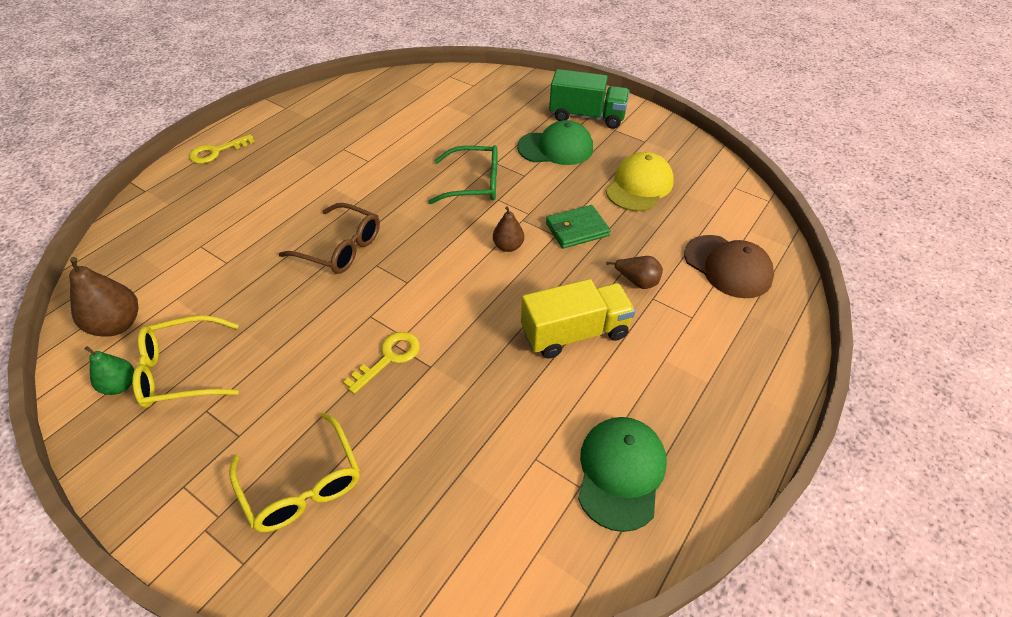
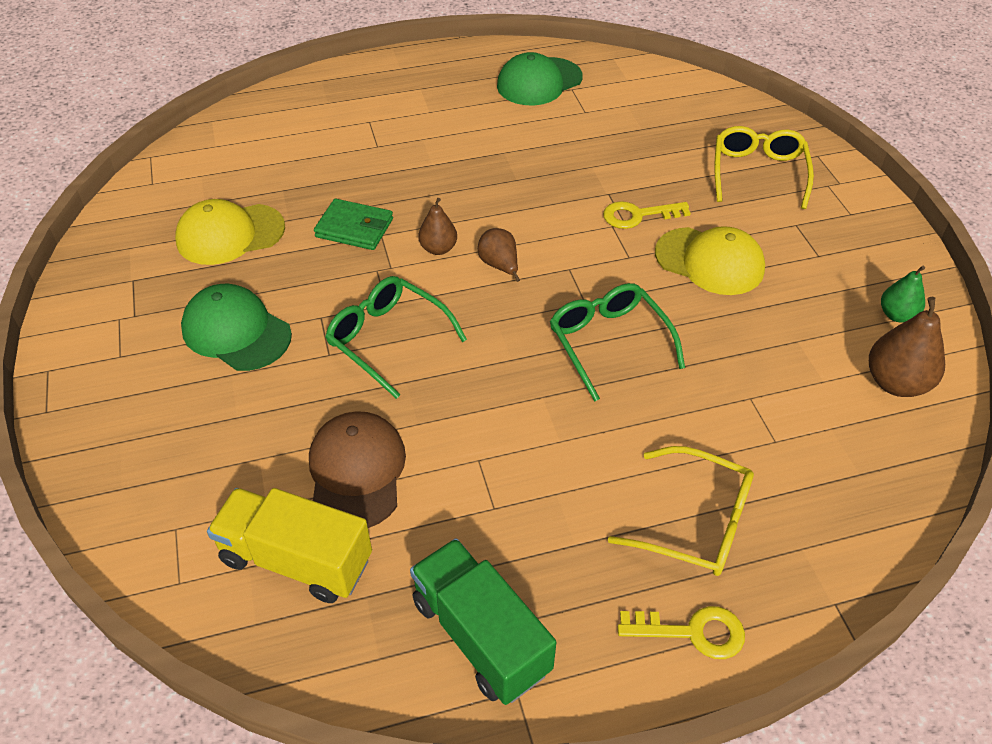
camera: 140 degrees left, 0 degrees up
(181, 371) = (833, 298): yellow glasses -> yellow glasses (695, 523)
(302, 348) = (709, 261): none -> yellow cap
(340, 248) = (609, 342): brown glasses -> green glasses
(574, 333) = (470, 156): yellow truck -> yellow truck (296, 559)
(587, 116) = (130, 356): green truck -> green truck (481, 635)
(637, 281) = (370, 162): brown pear -> brown pear (499, 266)
(727, 266) = (284, 133): brown cap -> brown cap (356, 472)

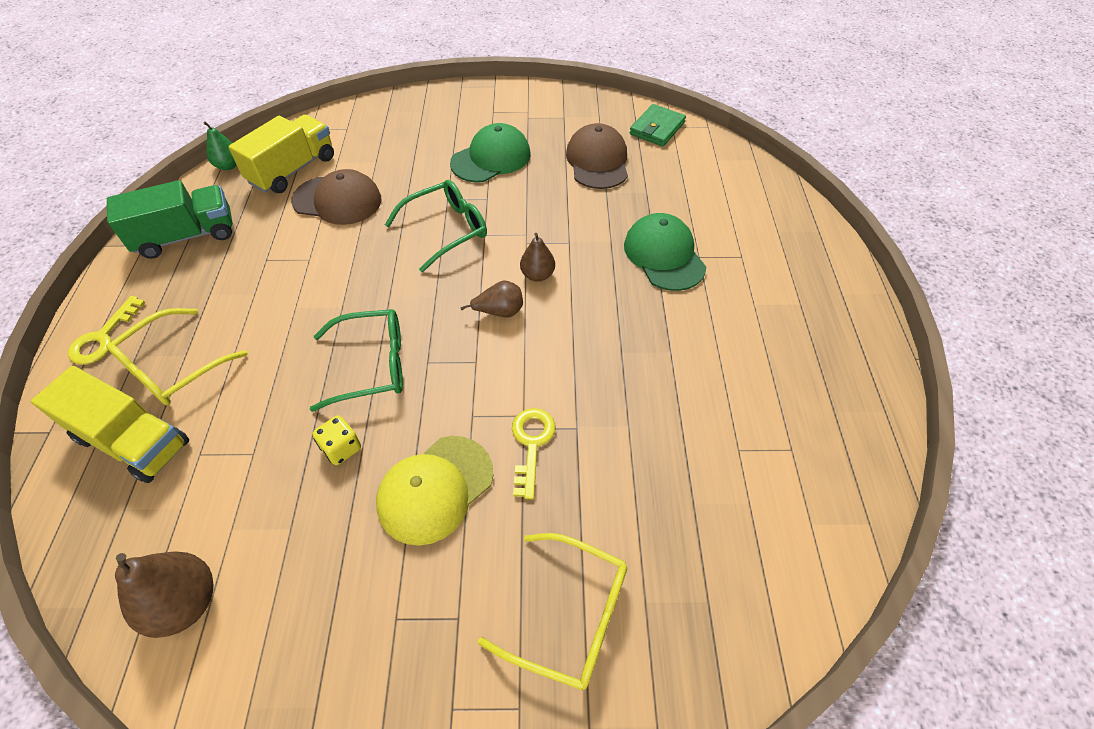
camera: 105 degrees right, 5 degrees up
(230, 234) = (597, 161): yellow cap -> brown cap
(354, 228) = (583, 227): green wallet -> green wallet (657, 128)
(539, 82) = (809, 417): green cap -> green cap (664, 255)
(708, 333) = (341, 448): none -> yellow dice
(796, 508) = (133, 441): none -> yellow truck
(896, 315) = (264, 663): green pear -> green pear (229, 166)

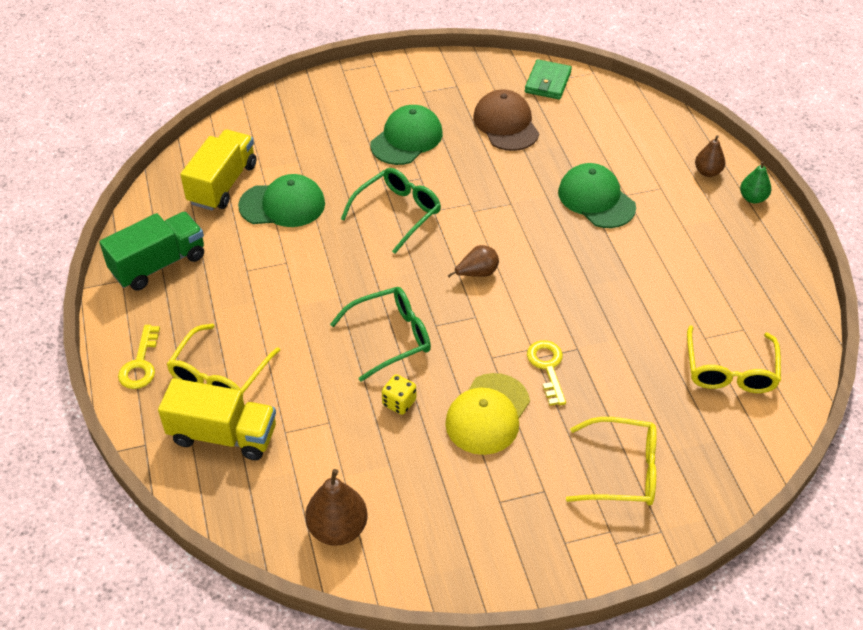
camera: 15 degrees left, 5 degrees down
(229, 166) = (156, 191): green pear -> green pear (752, 198)
(337, 200) = (282, 205): brown cap -> green cap
(537, 275) = (496, 237): brown pear -> brown pear (707, 172)
(758, 503) = (730, 370): none -> yellow glasses

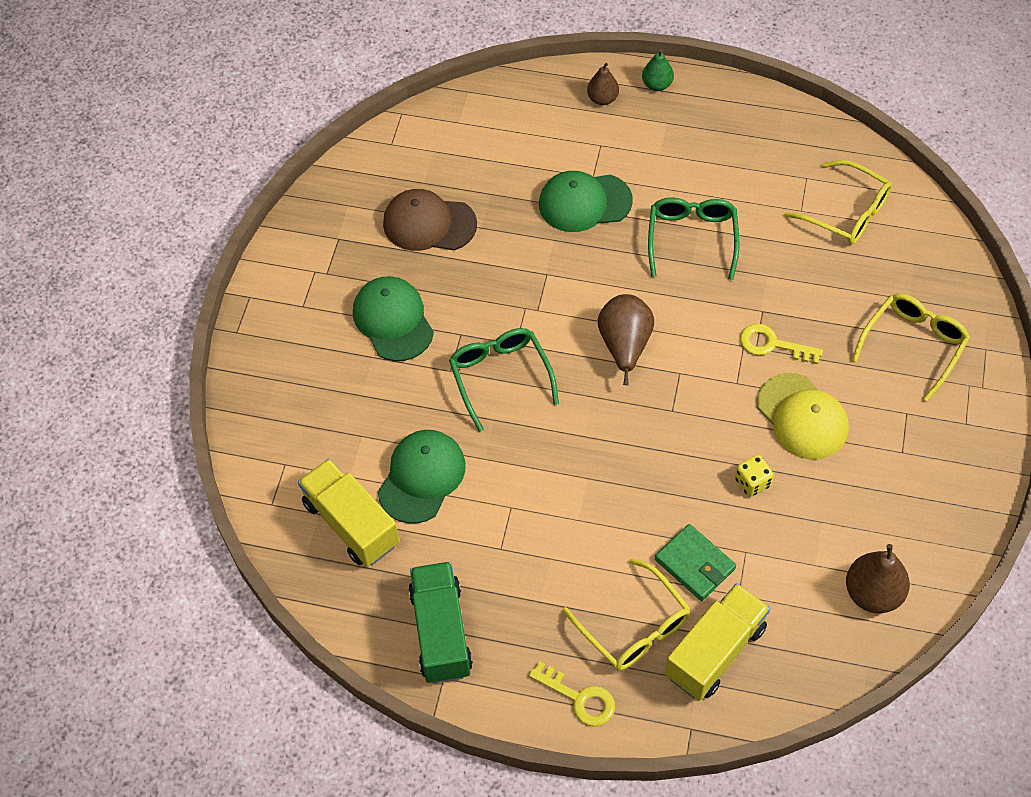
camera: 60 degrees left, 10 degrees up
(391, 337) = (667, 455): green glasses -> green glasses (692, 238)
(477, 273) = (624, 346): brown pear -> brown pear, size x1.60
(547, 82) = (389, 158): green wallet -> green wallet (694, 564)

